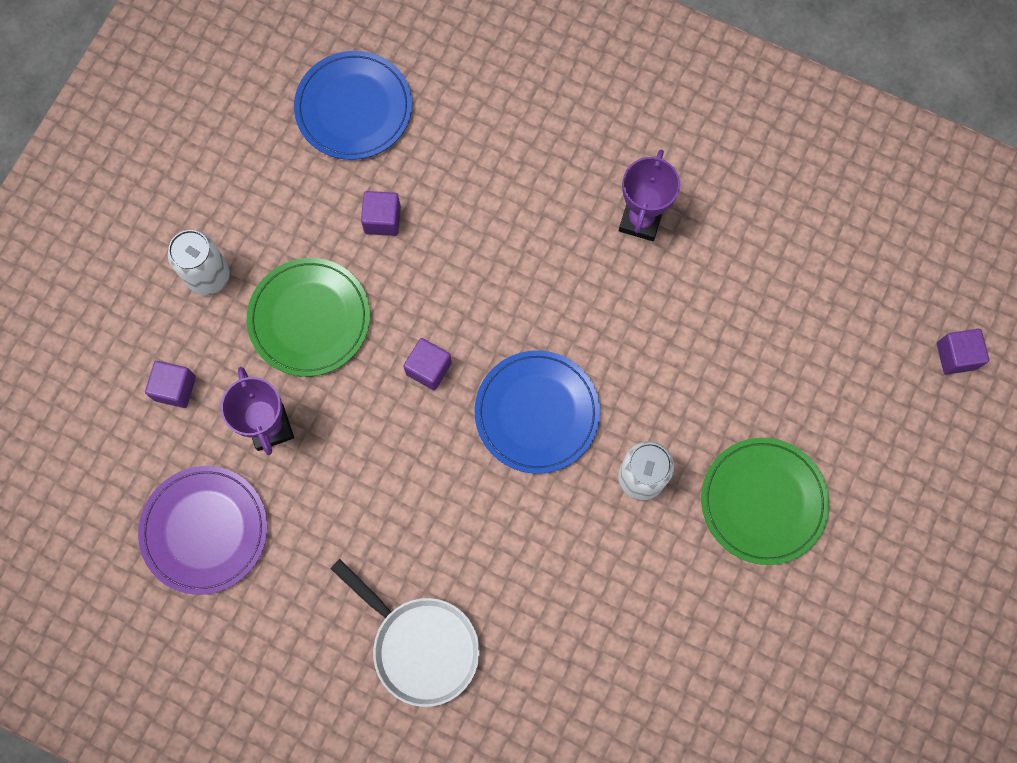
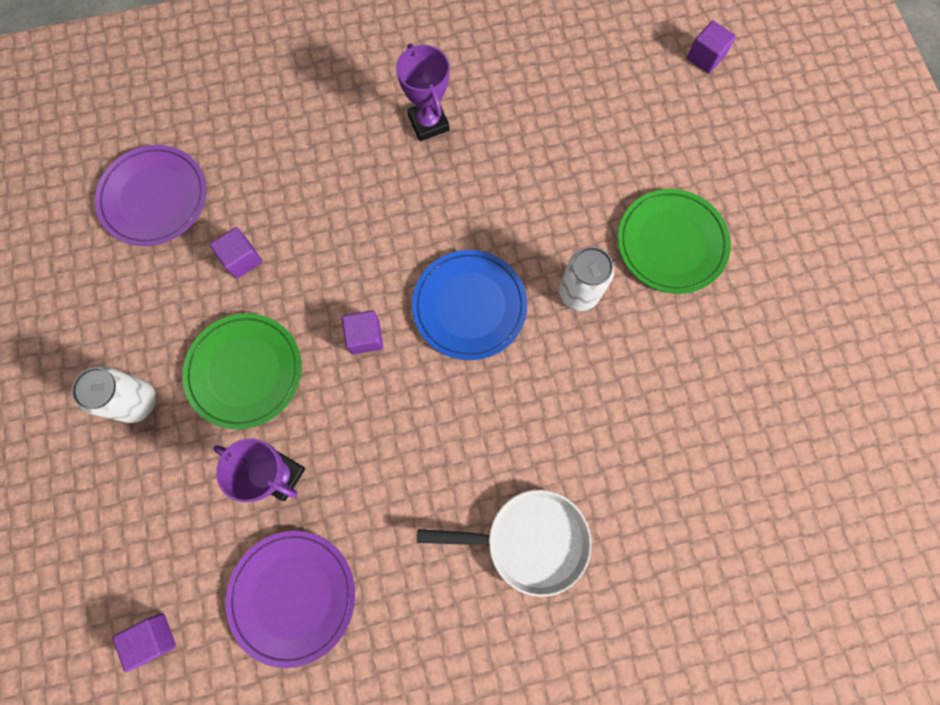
camera: 40 degrees left, 0 degrees up
(175, 388) = (179, 507): purple cube -> purple cube (154, 638)
(354, 108) = (154, 198): blue plate -> purple plate

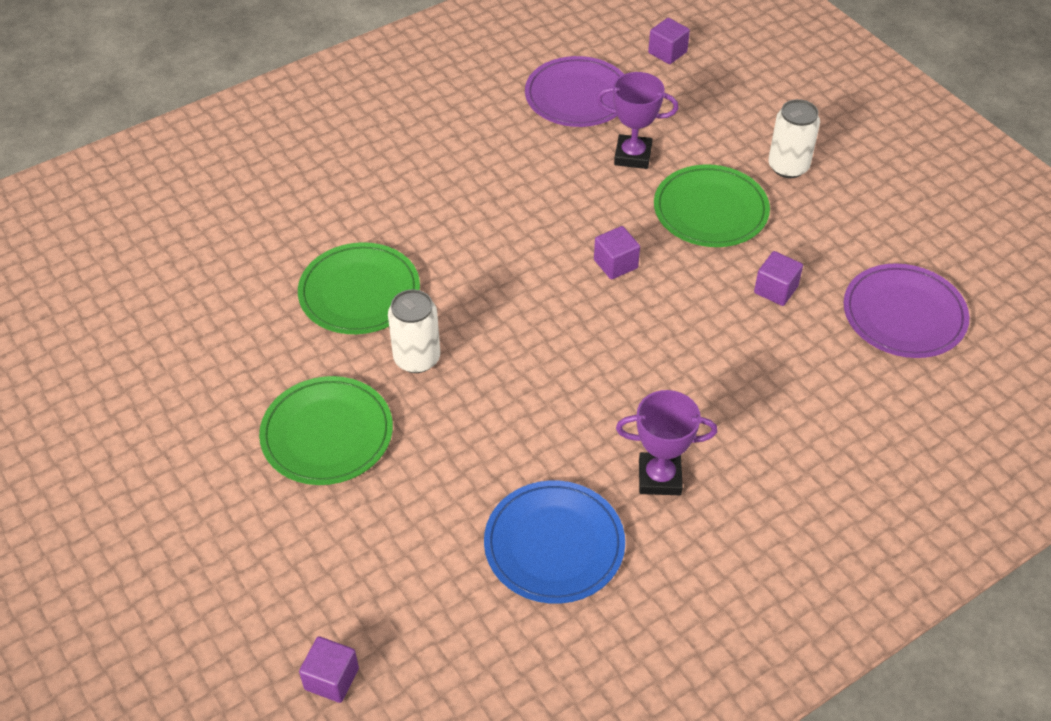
camera: 160 degrees right, 25 degrees down
(428, 123) = (659, 477): purple trophy -> purple trophy turned 45 degrees counterclockwise
(469, 306) = (526, 315): blue plate -> blue plate (554, 545)
(529, 540) = (399, 172): white pan -> none
(611, 385) = (359, 292): none -> green plate

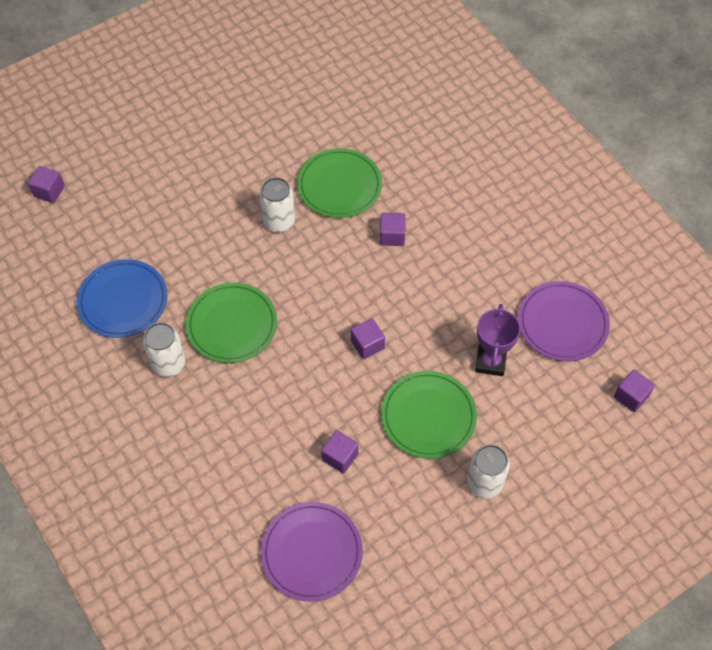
camera: 90 degrees right, 10 degrees up
(327, 434) = (219, 176): green plate -> green plate (232, 325)
(448, 239) = (392, 236): none -> purple cube
(659, 477) = (168, 363): purple trophy -> white can

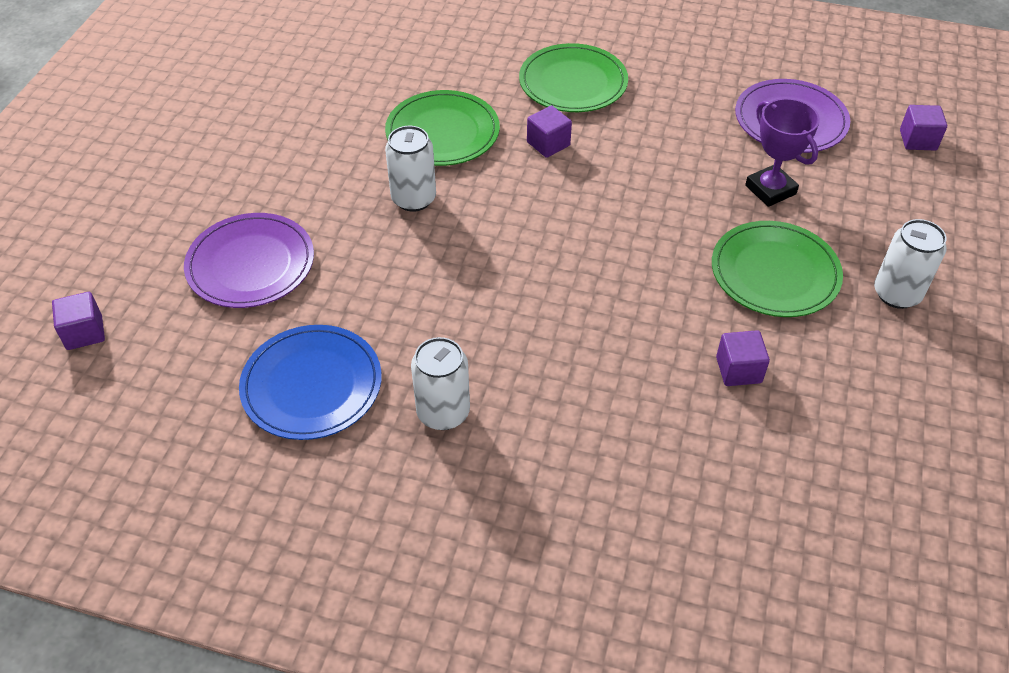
camera: 40 degrees left, 10 degrees down
(232, 325) = (473, 325): green plate -> green plate (573, 82)
(312, 552) = (825, 484): purple plate -> purple plate (251, 264)
(367, 344) = (639, 250): purple cube -> none

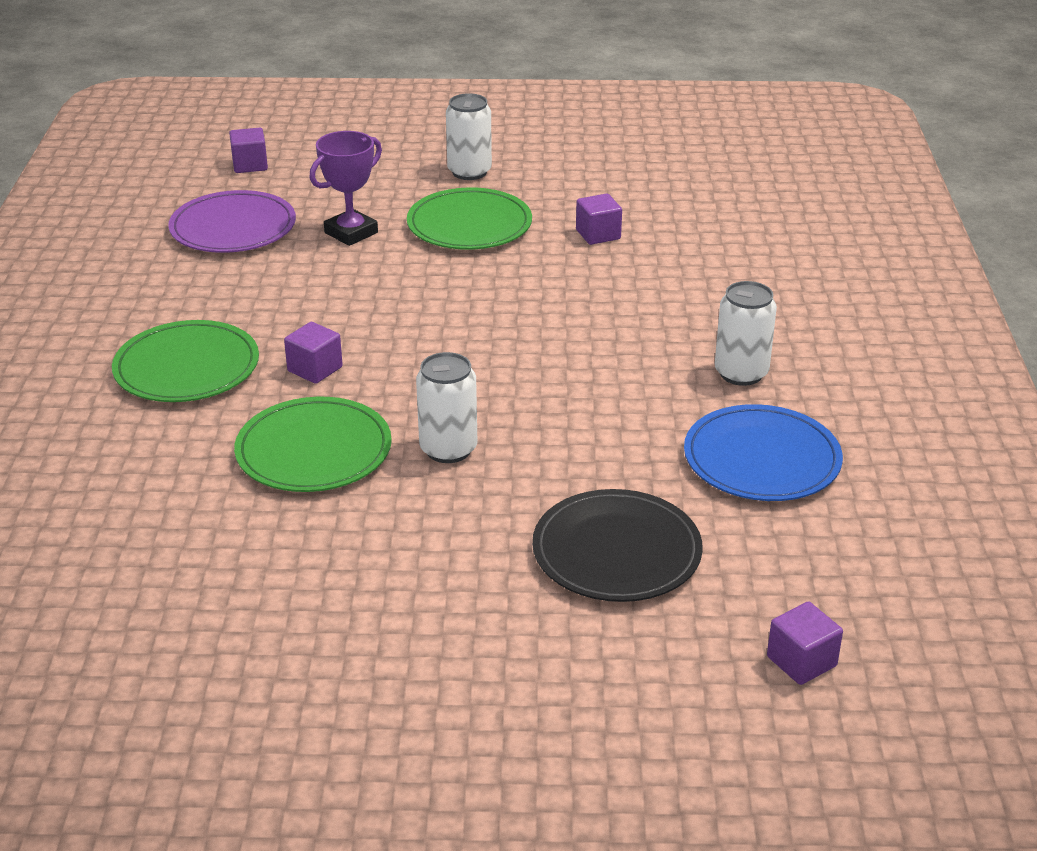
camera: 105 degrees left, 15 degrees down
(251, 264) = (616, 551): purple plate -> black plate

